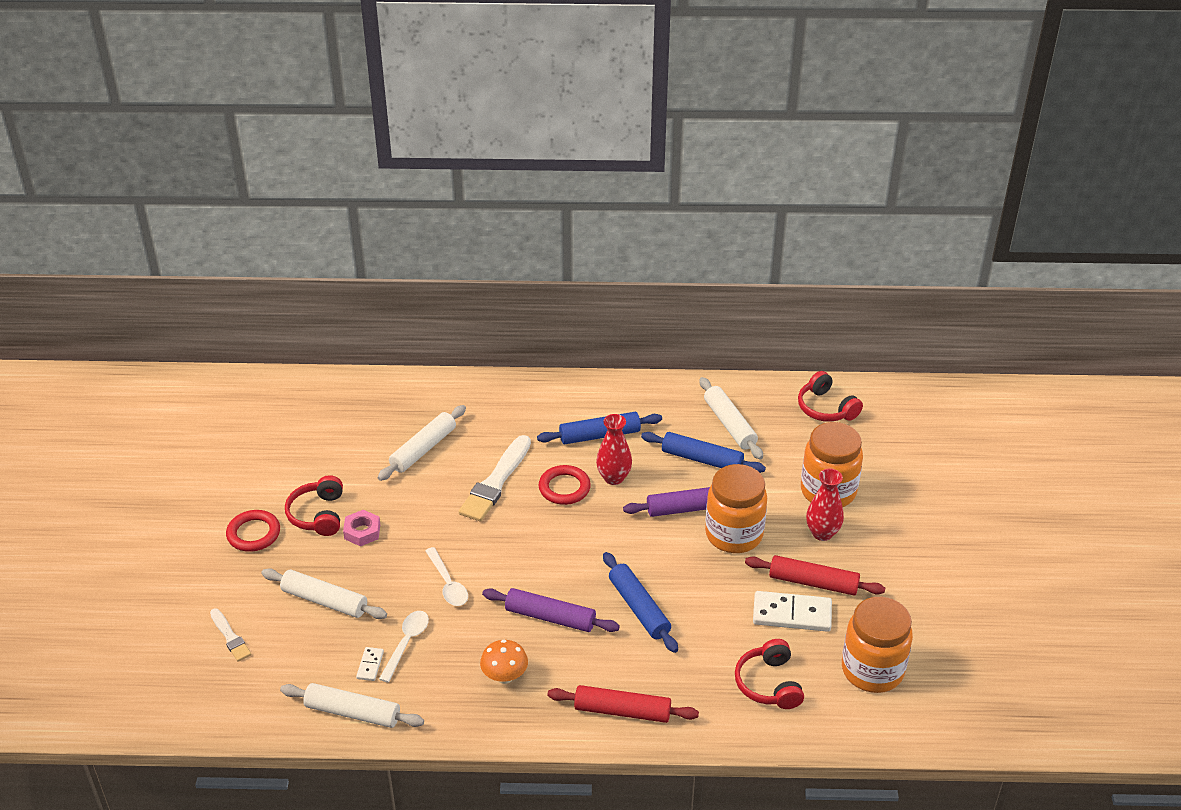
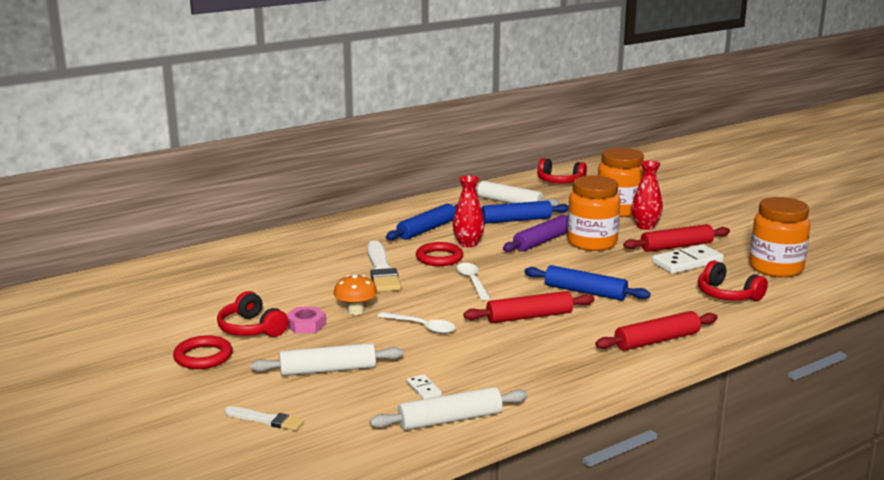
camera: 35 degrees left, 20 degrees down
(406, 643) = (436, 367): white spoon -> white spoon (472, 281)
(423, 449) = (296, 272): white rolling pin -> none
(505, 676) = (543, 355): orange mushroom -> orange mushroom (356, 311)
(550, 617) = (529, 317): purple rolling pin -> red rolling pin

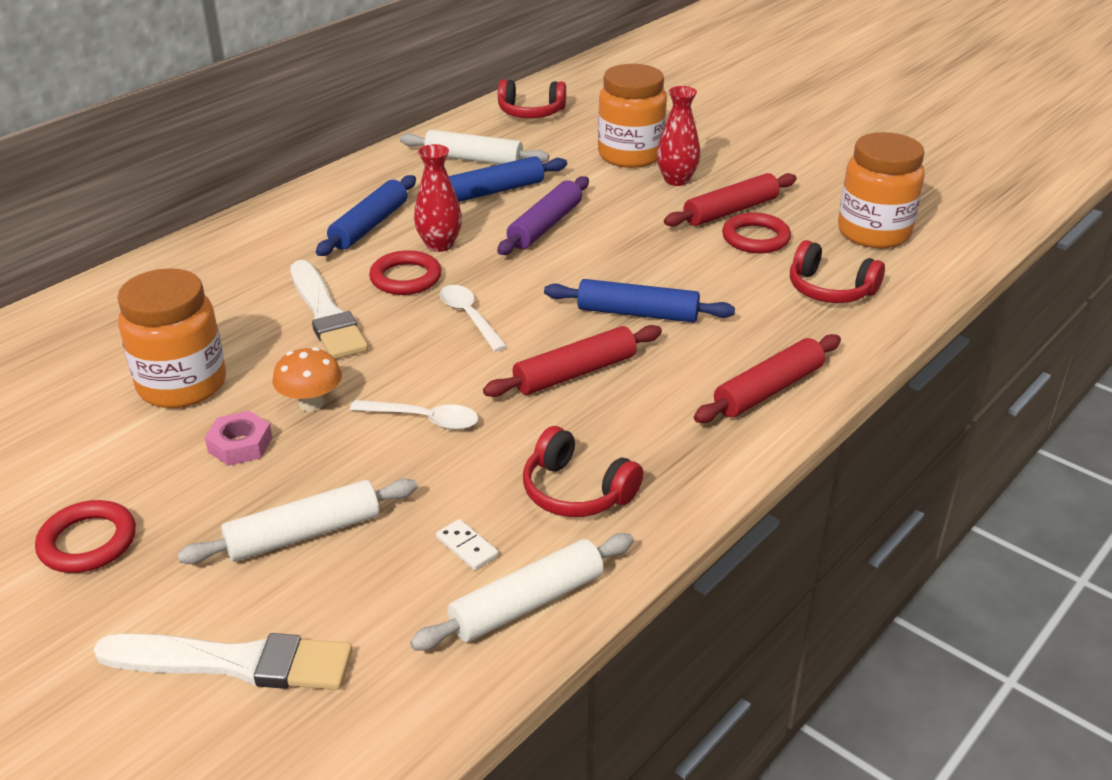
camera: 15 degrees left, 15 degrees up
(251, 328) = (153, 467): red headphones -> red headphones (576, 491)
(266, 420) = (234, 662): white brush -> white brush, size x1.84
(592, 243) = (614, 220): orange jar -> orange jar (182, 385)
(687, 262) = (755, 238): white domino -> red ring

